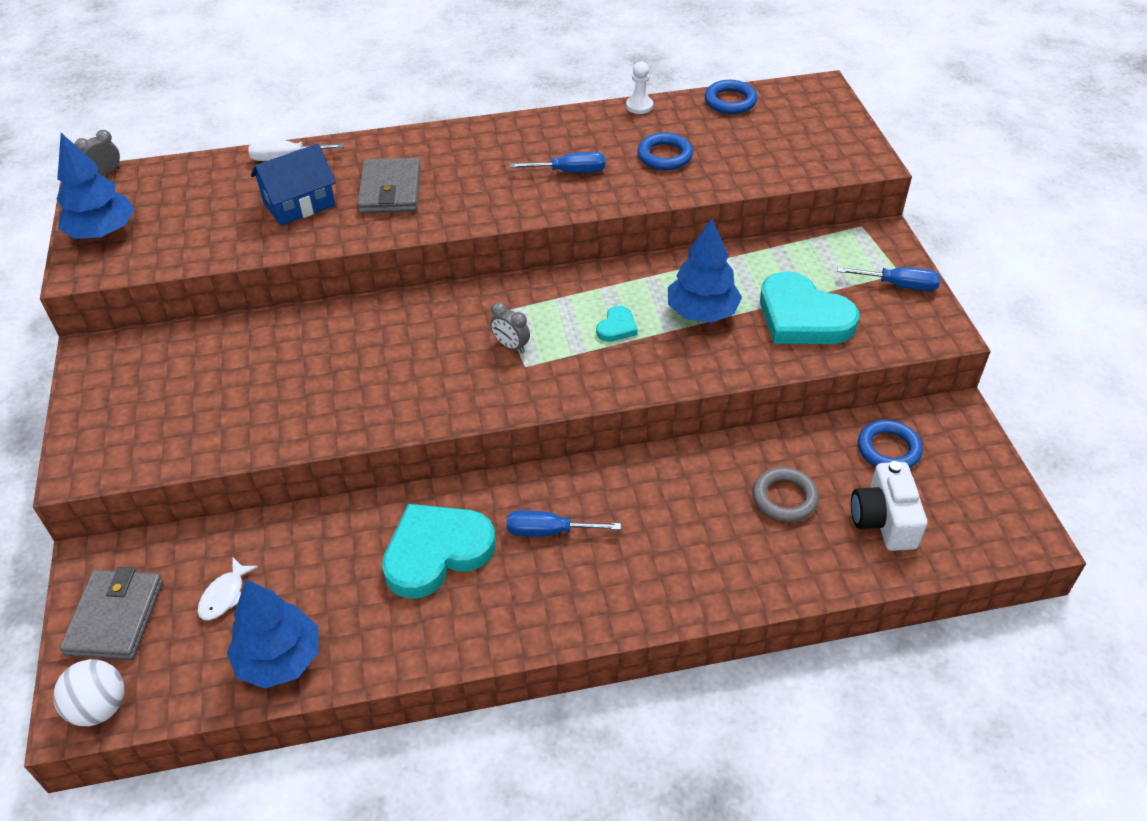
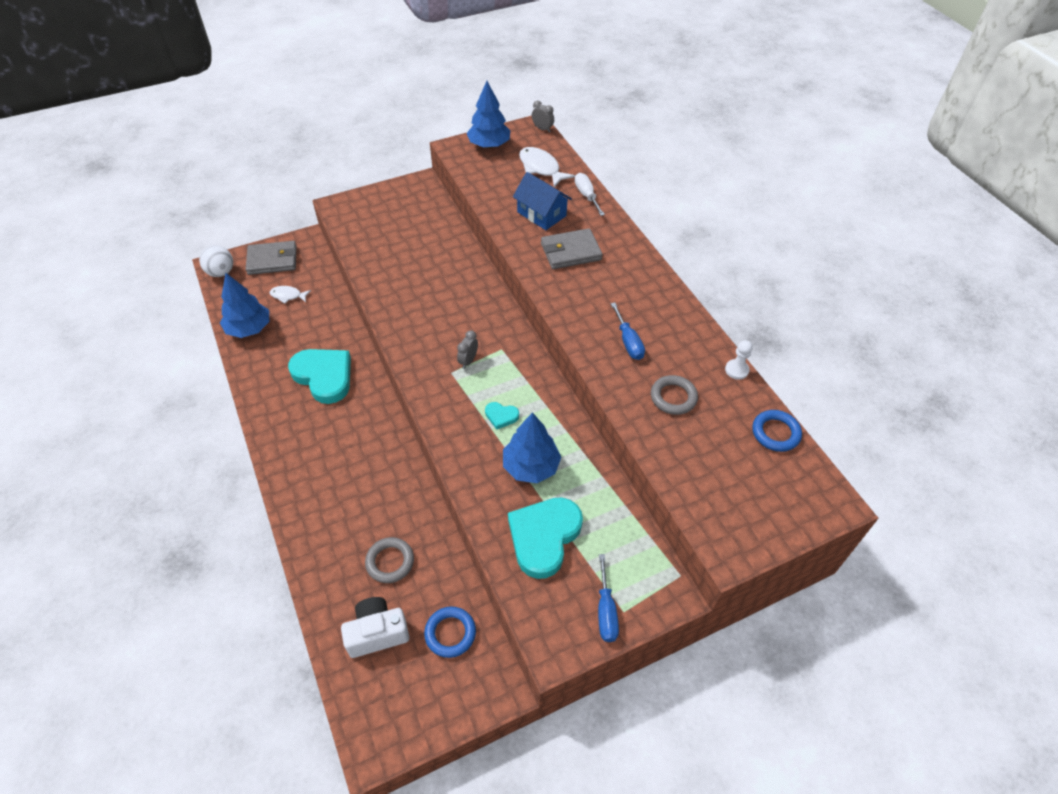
camera: 75 degrees right, 5 degrees up
(197, 189) = (541, 168): none -> white fish
(549, 531) = (345, 428): blue screwdriver -> none
(664, 156) = (673, 397): blue ring -> grey ring

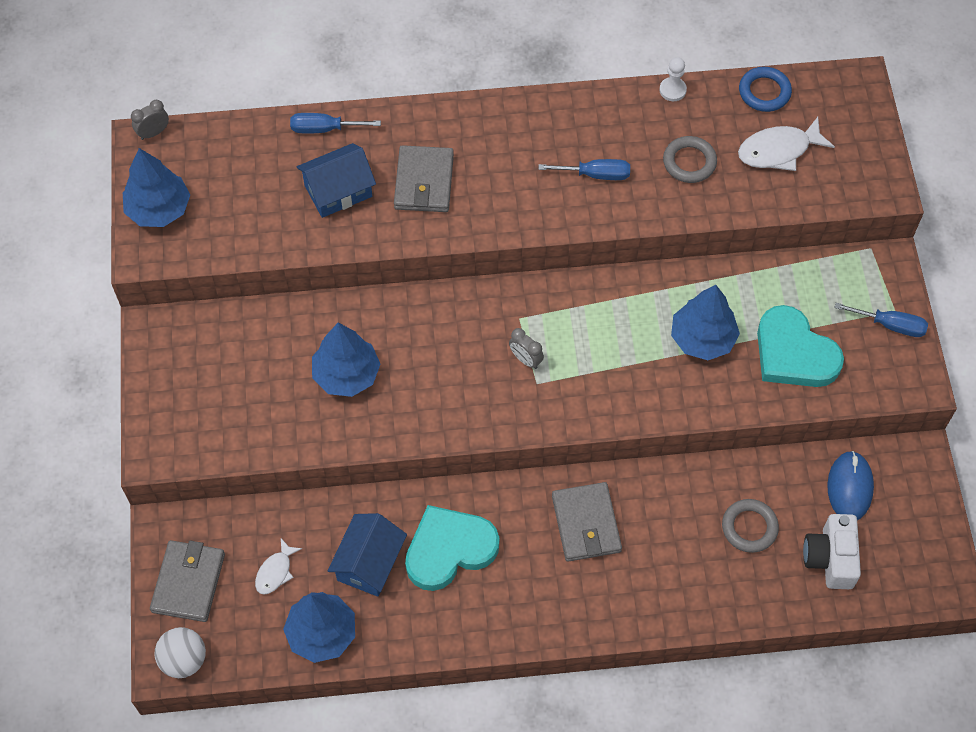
camera: 70 degrees left, 10 degrees up
(304, 338) = (369, 563): none -> blue house
(364, 449) = (586, 524): none -> grey wallet
(421, 273) = (346, 374): none -> blue tree
(450, 633) = (849, 487): blue ring -> blue mouse
(501, 416) = (623, 348): turquoise heart -> none
(541, 168) = (242, 162): white fish -> white fish (778, 150)
(586, 195) = (324, 129): white screwdriver -> blue screwdriver

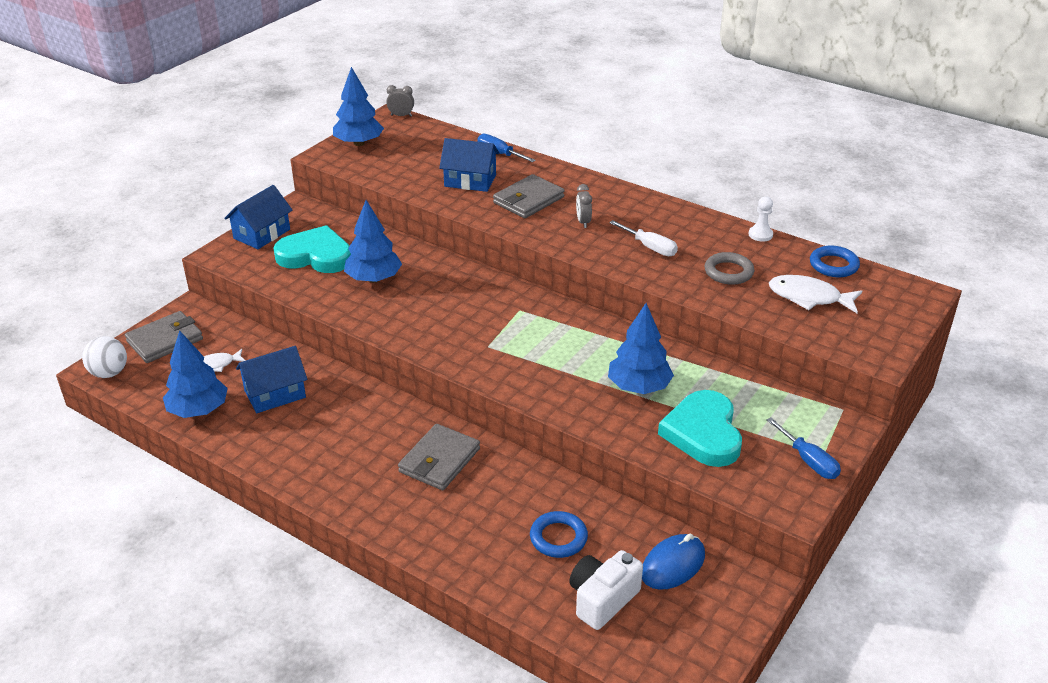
camera: 40 degrees right, 25 degrees down
(164, 394) = (262, 234): none -> blue house
(449, 549) = (332, 418): turquoise heart -> turquoise heart (315, 256)
(525, 359) = (496, 331): grey clock -> grey clock (583, 222)
(595, 175) = (650, 247): blue screwdriver -> white screwdriver
(749, 527) = (558, 538): grey ring -> blue ring

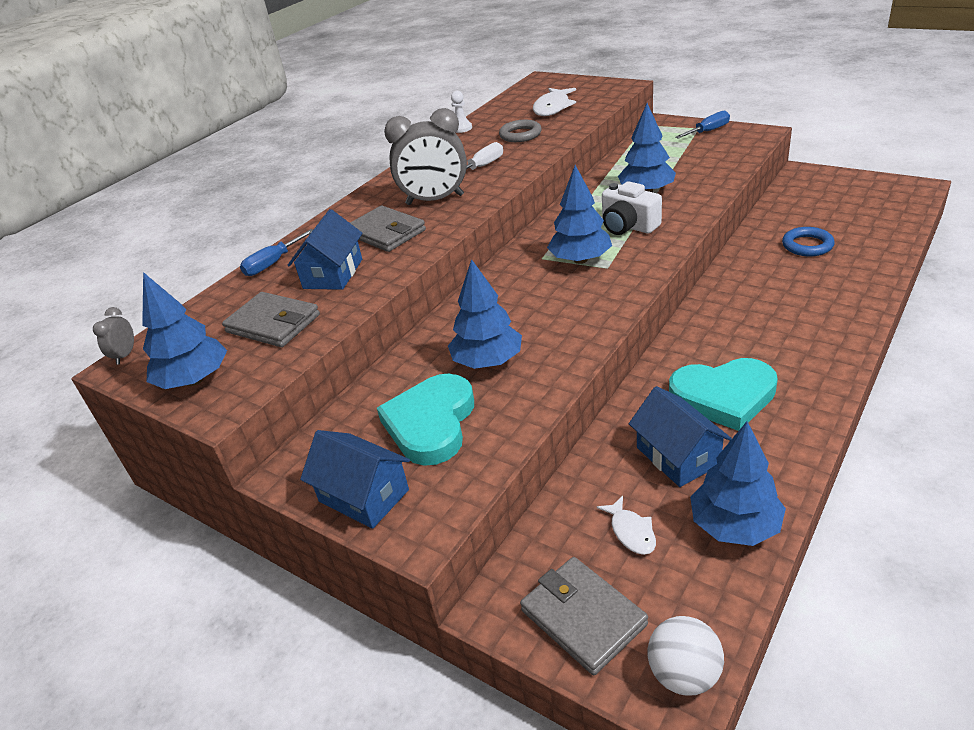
camera: 85 degrees left, 0 degrees up
(439, 460) = (742, 315): grey wallet -> grey wallet (273, 324)
(507, 331) = (580, 260): none -> blue tree
(583, 222) = (435, 200): grey clock -> grey clock, size x2.25
(602, 599) = (860, 222): white camera -> white camera (628, 226)
(673, 565) = (805, 200): blue mouse -> none
(703, 433) = (694, 164): turquoise heart -> turquoise heart (723, 396)
(833, 265) = (507, 103): blue ring -> none

